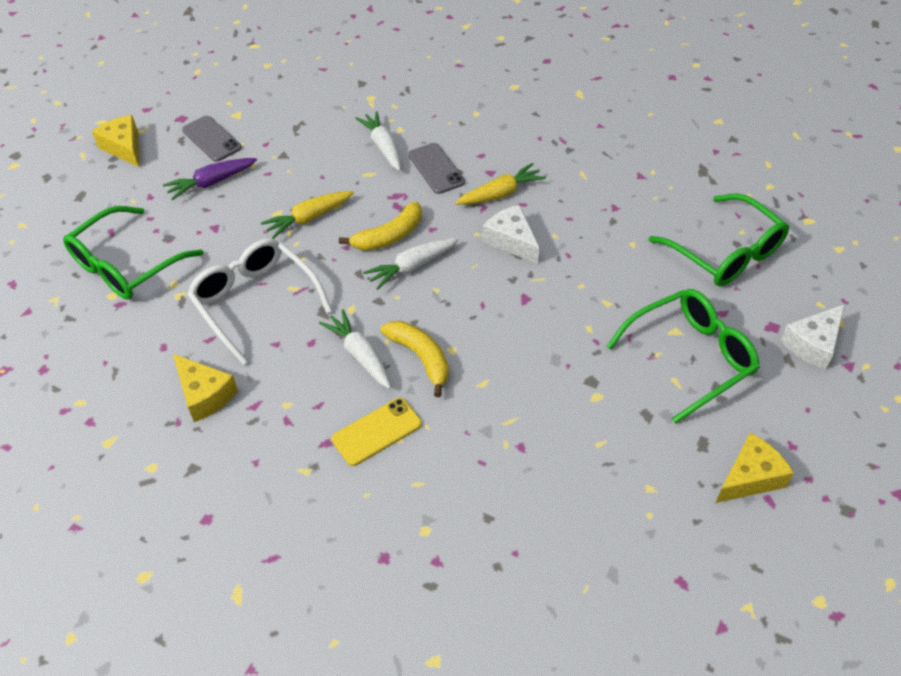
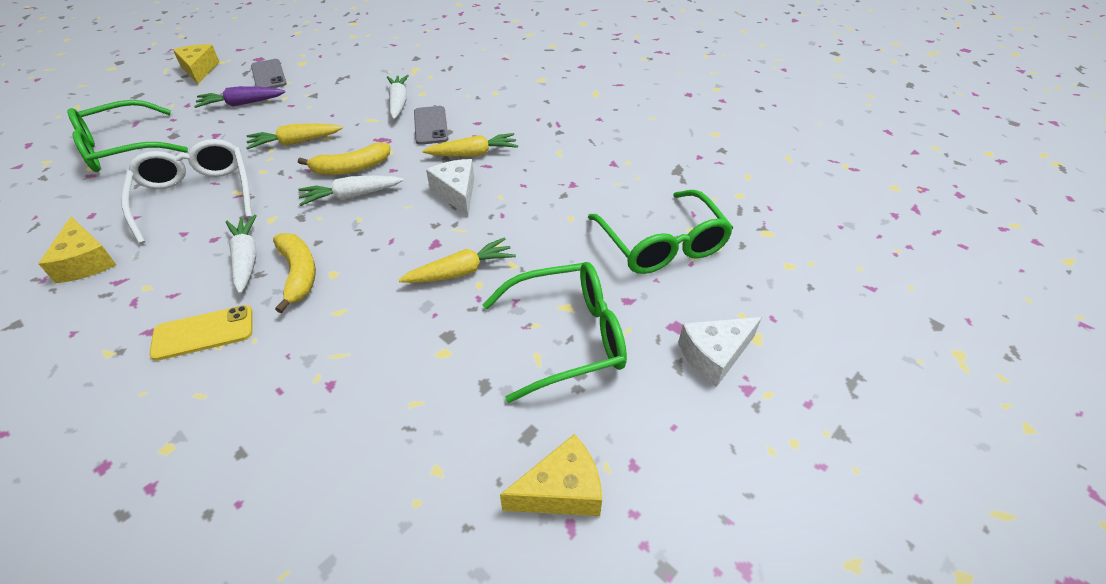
camera: 15 degrees right, 5 degrees down
(565, 320) = (460, 272): none -> yellow carrot

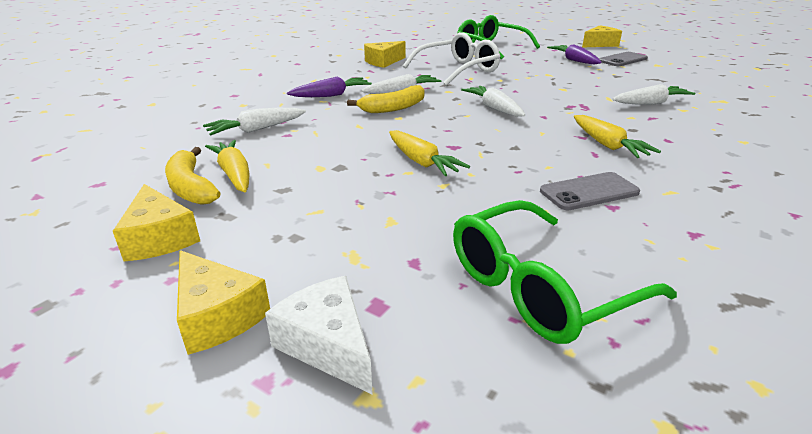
camera: 80 degrees right, 15 degrees down
(203, 333) = (331, 95): yellow phone -> purple carrot
(293, 421) = (256, 129): none -> white carrot
(295, 142) = (545, 81): yellow carrot -> yellow carrot (234, 174)
(351, 168) = (530, 102): yellow banana -> yellow banana (191, 187)
(430, 125) = (631, 120): grey phone -> grey phone (589, 192)
(456, 193) = (535, 145): white cheese -> none
(567, 337) = (346, 225): green glasses -> none
(684, 423) = (217, 316): none -> yellow cheese

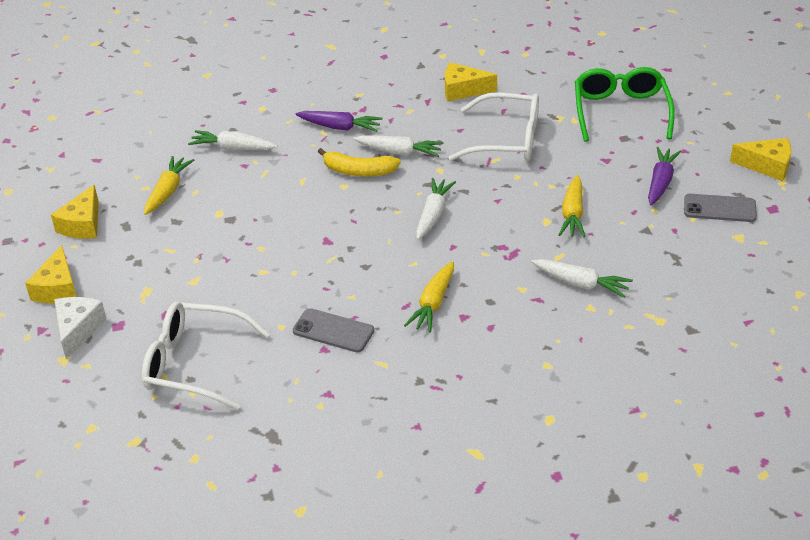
camera: 45 degrees right, 10 degrees up
(191, 187) = (135, 190): yellow banana -> none
(421, 162) = (282, 243): yellow carrot -> yellow carrot (572, 214)
(540, 287) = (195, 364): green glasses -> white glasses

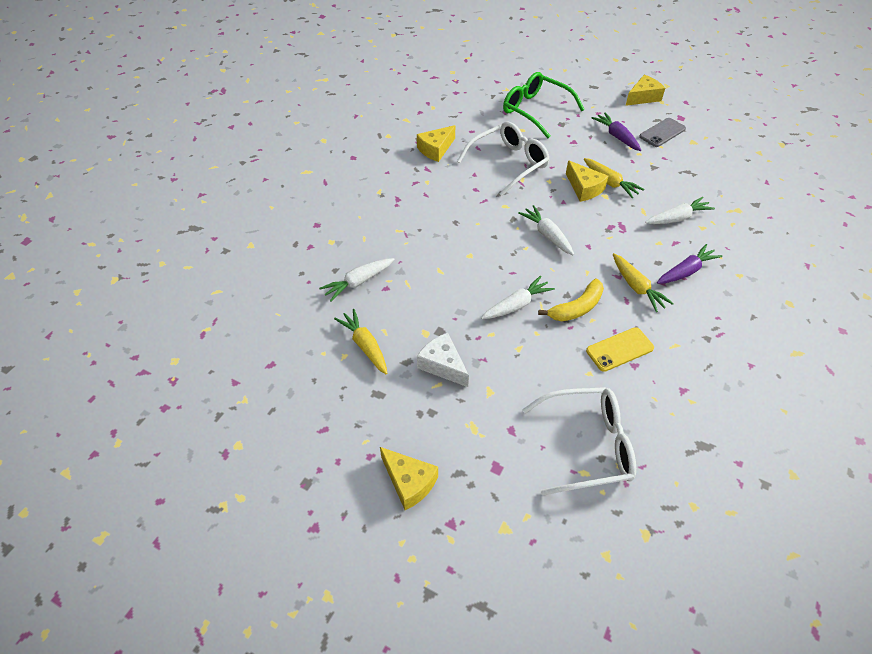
camera: 50 degrees left, 10 degrees up
(78, 330) = (476, 497): white cheese -> white cheese (442, 365)
(82, 224) = (344, 420): yellow cheese -> yellow cheese (584, 188)
(195, 364) = (587, 445): white glasses -> white glasses turned 150 degrees counterclockwise
(333, 331) = (619, 349): grey phone -> yellow phone
(340, 127) = (403, 220): purple carrot -> purple carrot (686, 271)
(358, 171) = (462, 239): yellow banana -> yellow banana (576, 308)
(399, 152) = (465, 211): white carrot -> white carrot (516, 305)

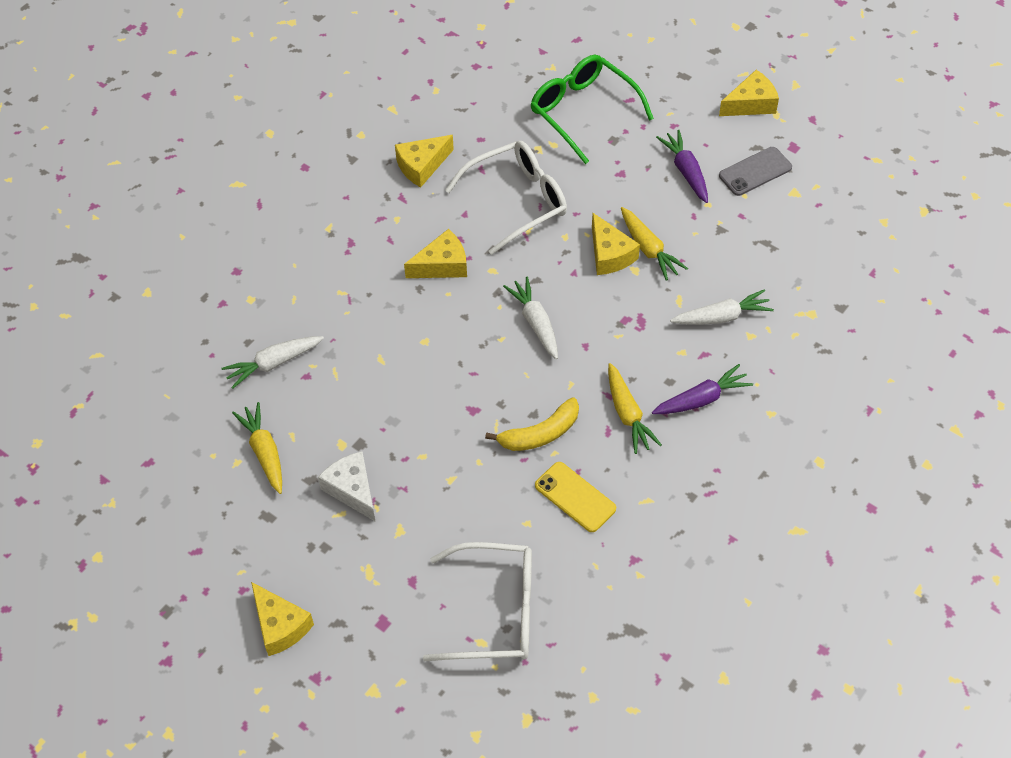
camera: 10 degrees right, 5 degrees up
(468, 206) = (442, 265): none -> yellow cheese
(516, 305) = (465, 420): white carrot -> none
(619, 349) = (575, 497): yellow phone -> yellow phone turned 60 degrees clockwise

